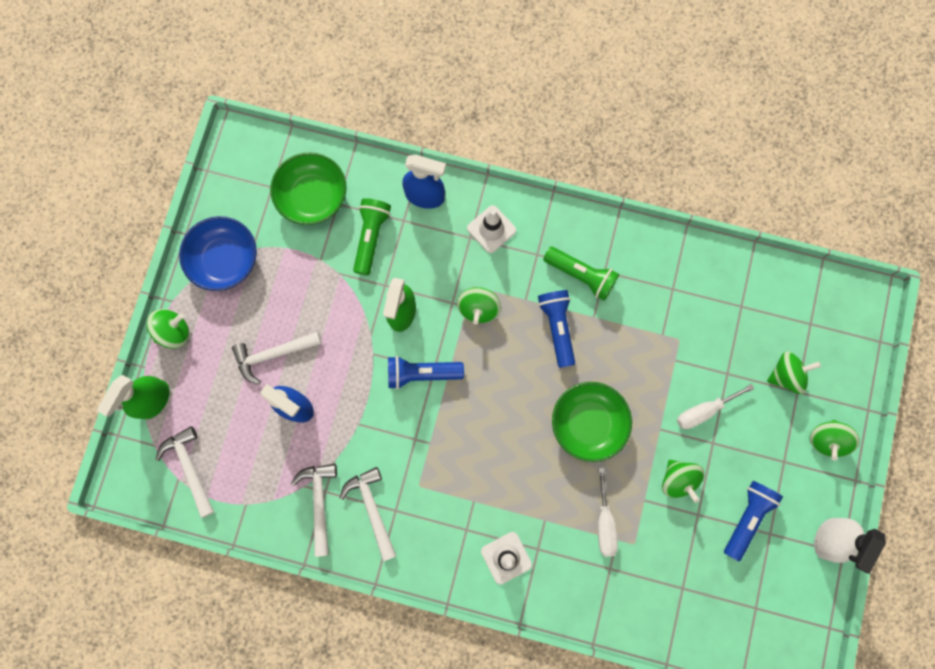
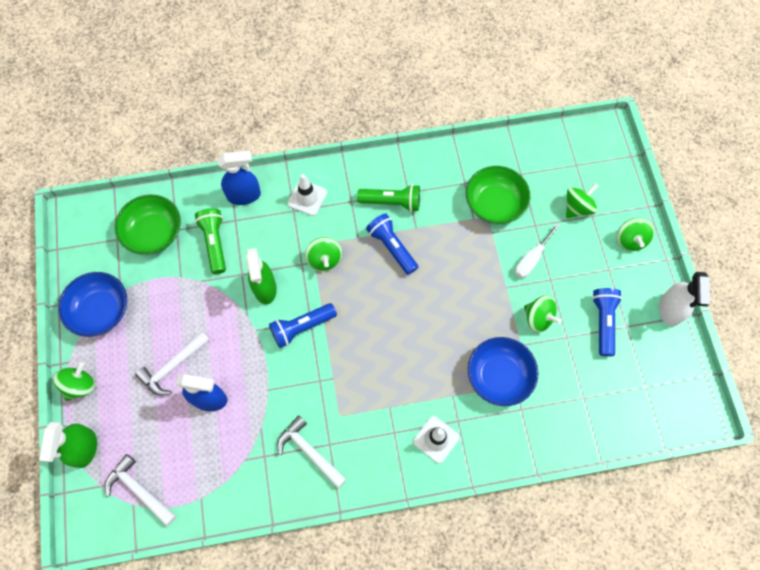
camera: 25 degrees left, 10 degrees down
(319, 502) = (263, 467): white hammer -> none
(588, 423) = (450, 307): green bowl -> green bowl (494, 203)
(604, 522) = (499, 376): white screwdriver -> blue bowl

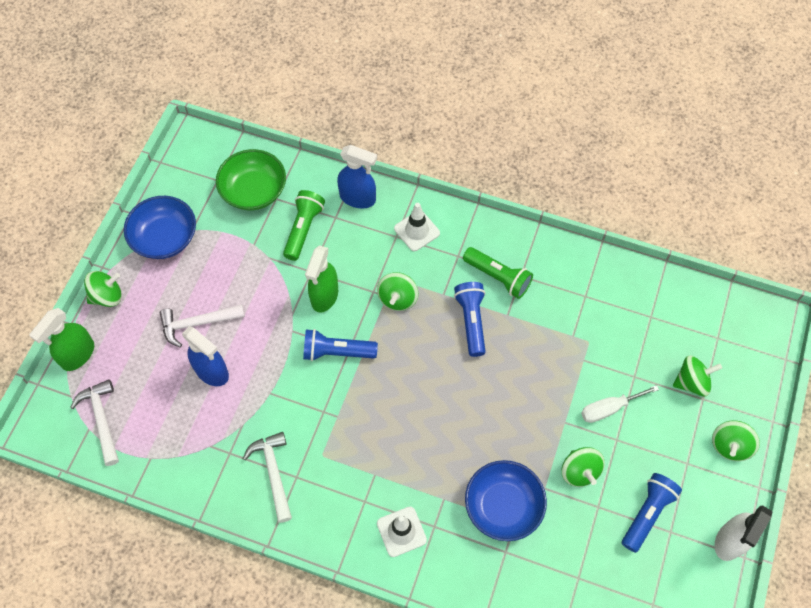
camera: 30 degrees right, 5 degrees down
(494, 203) = (604, 332): green bowl -> none

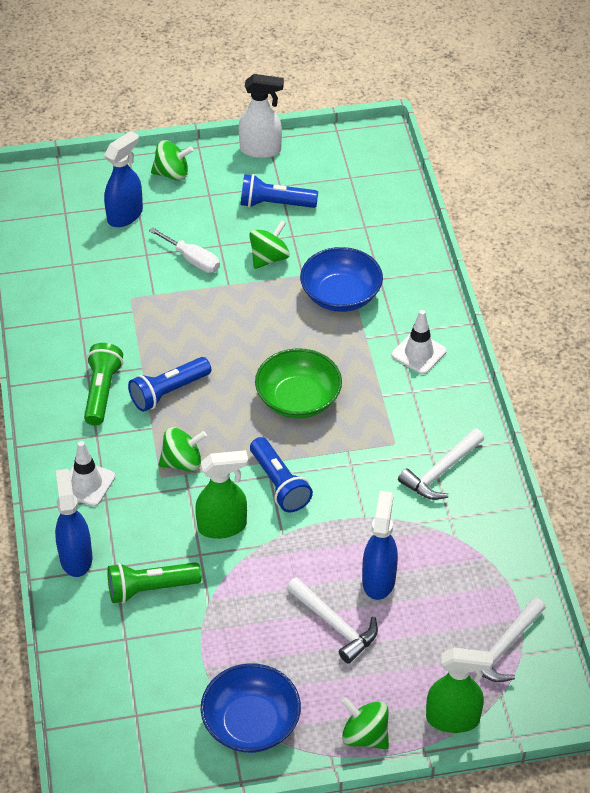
camera: 120 degrees left, 15 degrees down
(254, 191) = (128, 667): green bowl -> green bowl (298, 399)
(691, 382) = (125, 215): green spinning top -> blue spray bottle

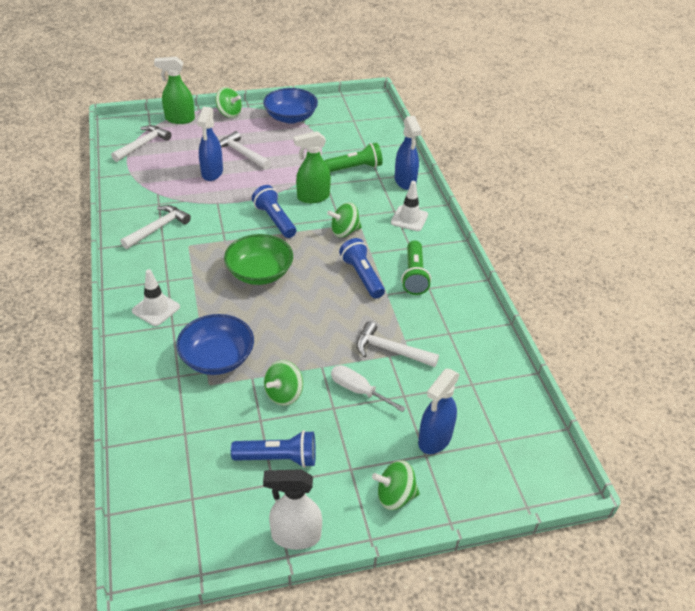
camera: 175 degrees right, 5 degrees down
(151, 299) = (390, 350): none -> white hammer
(168, 392) = (362, 276): blue flashlight -> blue flashlight turned 75 degrees counterclockwise

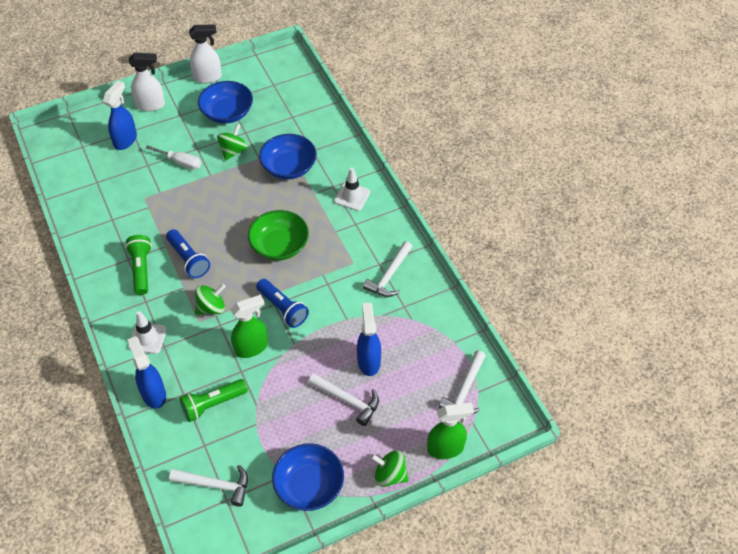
camera: 170 degrees right, 10 degrees up
(278, 458) = (227, 113): blue flashlight -> blue bowl
(390, 350) = (159, 196): white hammer -> white hammer (216, 485)
(395, 496) = (151, 105): green spinning top -> white spray bottle

